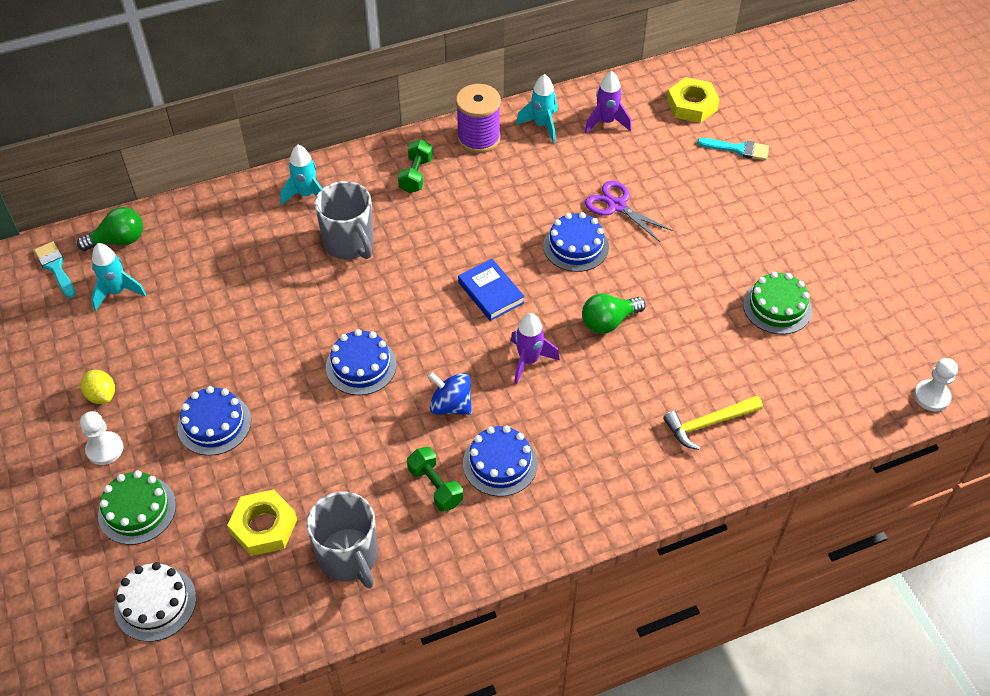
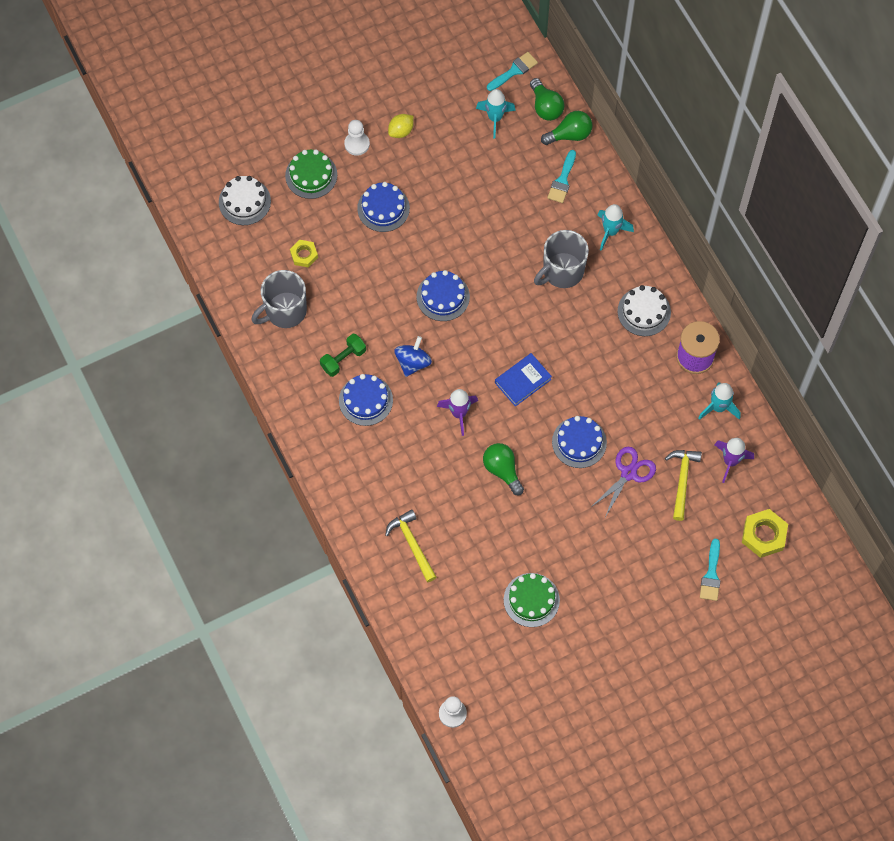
camera: 85 degrees right, 15 degrees up
(165, 221) = (569, 135): none -> green light bulb
(226, 233) = (562, 180): none -> turquoise brush
(264, 527) = (304, 255): yellow nut -> yellow nut, size x0.63
(416, 175) = (644, 311): green dumbbell -> white cake
(627, 162) = (682, 480): none -> yellow hammer

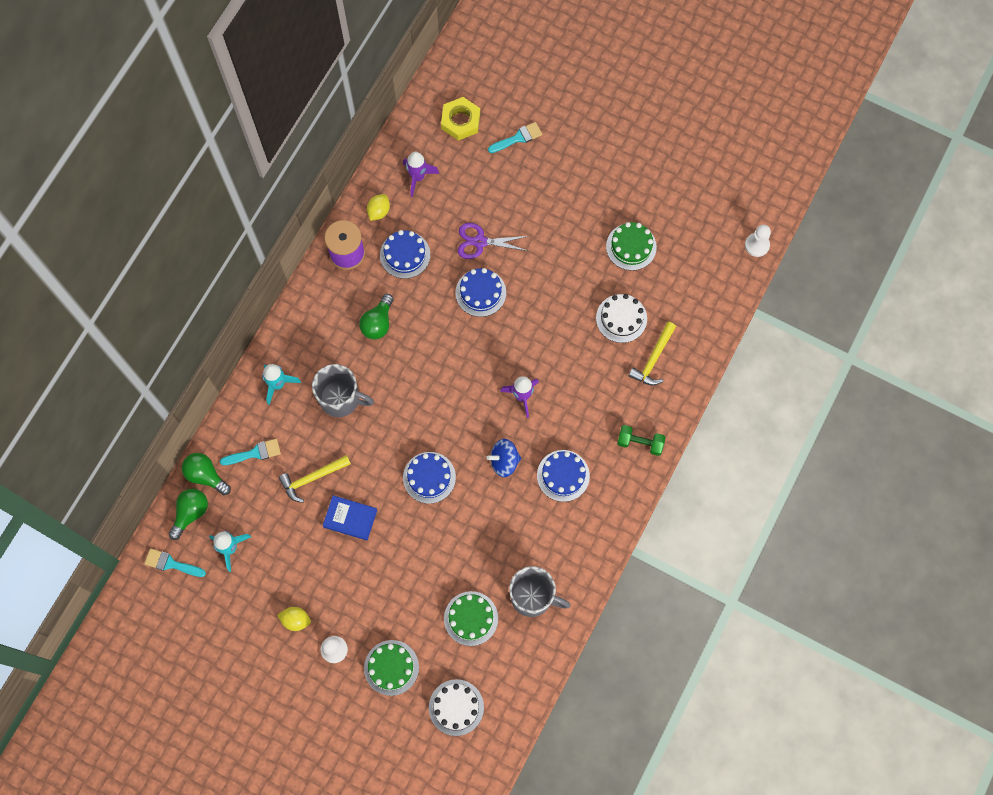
camera: 125 degrees left, 5 degrees up
(304, 255) = (471, 618): yellow nut -> green cake
(343, 359) = (541, 518): green dumbbell -> green dumbbell (640, 443)
(383, 208) = (381, 583): blue cake -> blue cake (405, 255)
(502, 470) = (545, 333): green light bulb -> green light bulb (378, 323)
(523, 381) = (459, 366): blue book -> blue book (350, 518)
(644, 311) = (333, 314): white cake -> white cake (621, 318)
(682, 480) = (458, 201): yellow hammer -> yellow hammer (312, 478)
(718, 407) = (379, 211): turquoise rocket -> yellow lemon

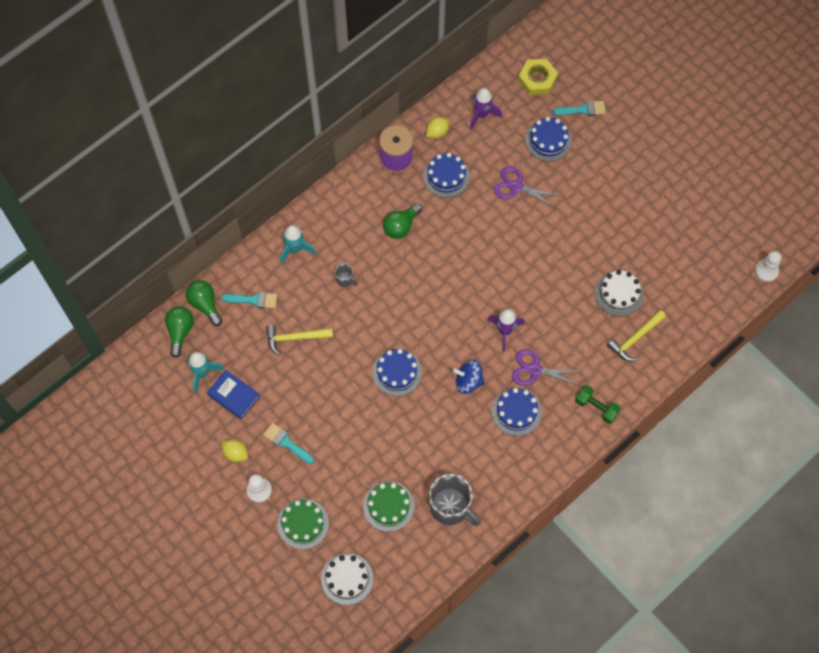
camera: 20 degrees right, 5 degrees down
(171, 563) = (147, 368): turquoise brush -> turquoise brush (286, 442)
(191, 513) = (180, 332): green light bulb -> green light bulb turned 45 degrees counterclockwise
(341, 399) = (345, 279): grey mug -> grey mug, size x0.46
(350, 518) = (315, 383): blue book -> blue book (233, 395)
(480, 292) = (501, 230): blue cake -> blue cake (548, 140)
(566, 426) = (535, 370): none -> purple scissors
(631, 246) = (650, 235): green cake -> none

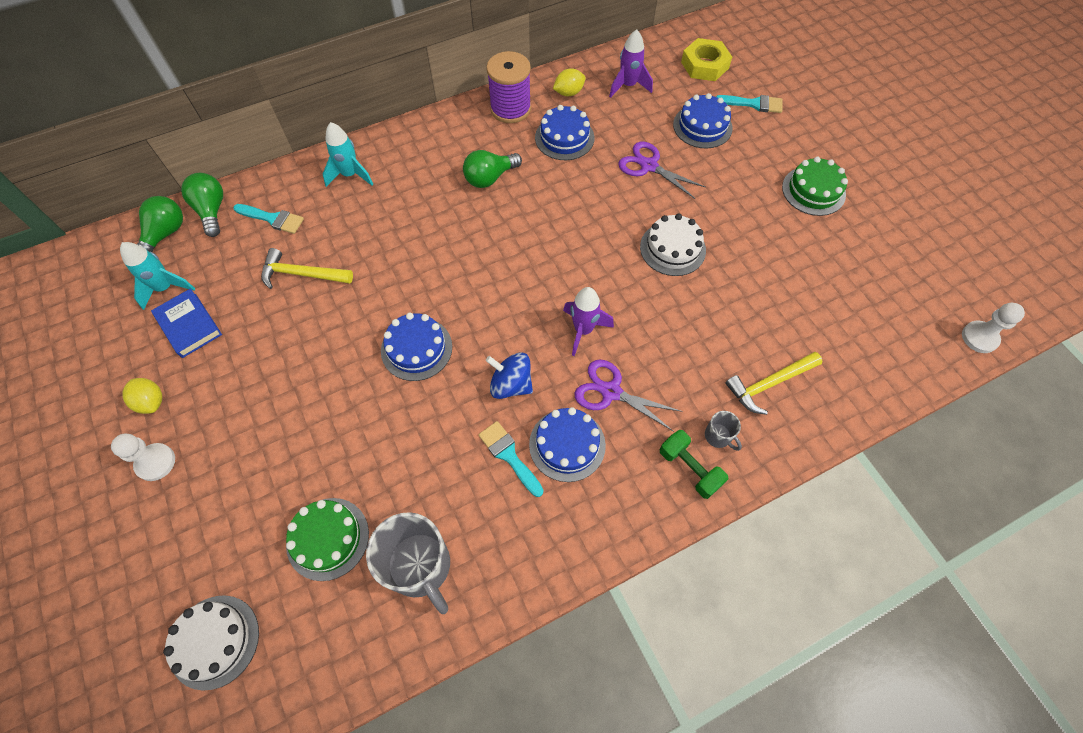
camera: 15 degrees right, 5 degrees down
(286, 442) = (226, 404): turquoise brush -> turquoise brush (509, 455)
(303, 523) = (191, 530): green cake -> green cake (813, 191)
(345, 279) = (395, 221): grey mug -> grey mug (718, 436)
(619, 294) = (757, 319): white cake -> white cake (672, 248)

